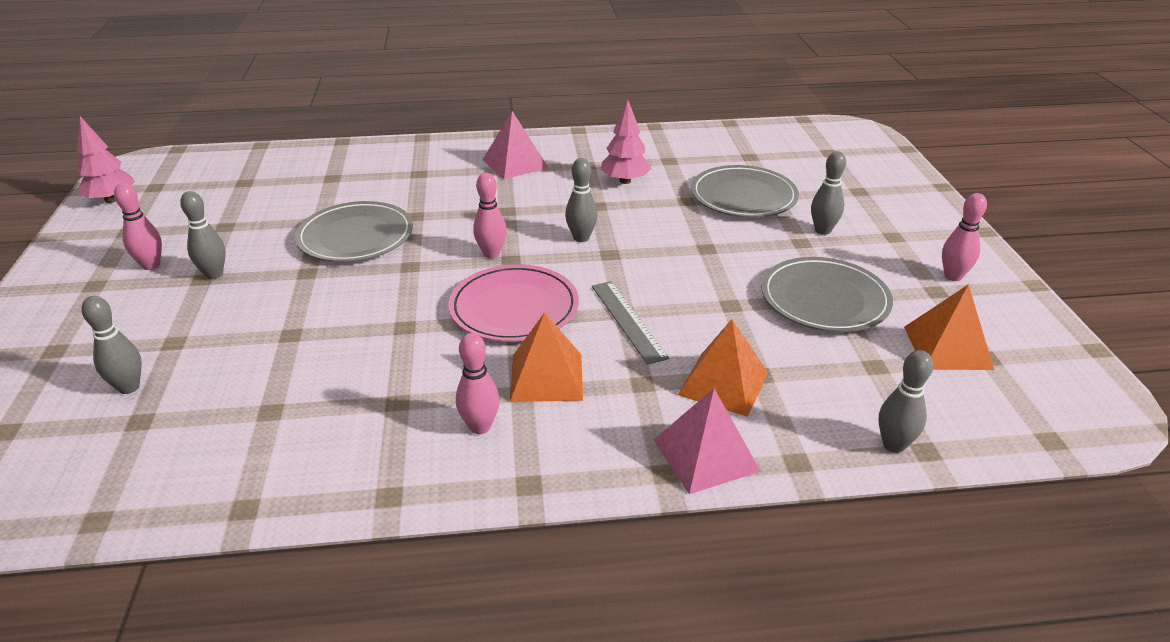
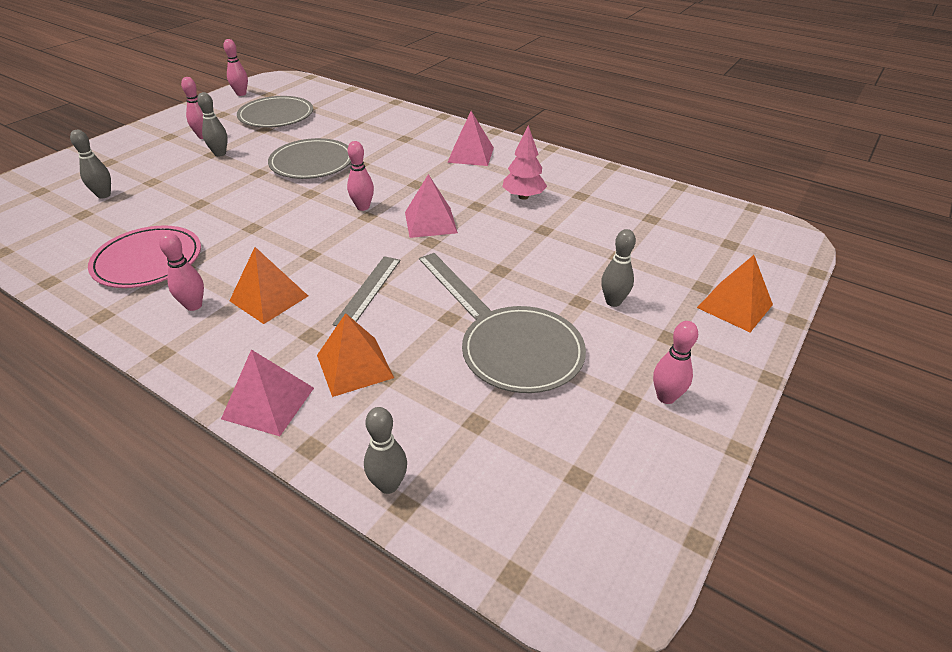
camera: 40 degrees right, 5 degrees up
(111, 200) = (241, 94): pink tree -> pink bowling pin
(514, 308) = (320, 247): pink plate -> pink plate (148, 261)
(581, 238) = (430, 222): grey bowling pin -> pink pyramid
(689, 278) = (453, 284): none -> grey ruler
(743, 196) = (592, 246): grey plate -> grey plate (276, 116)
(947, 347) = (557, 447): orange pyramid -> orange pyramid (735, 306)

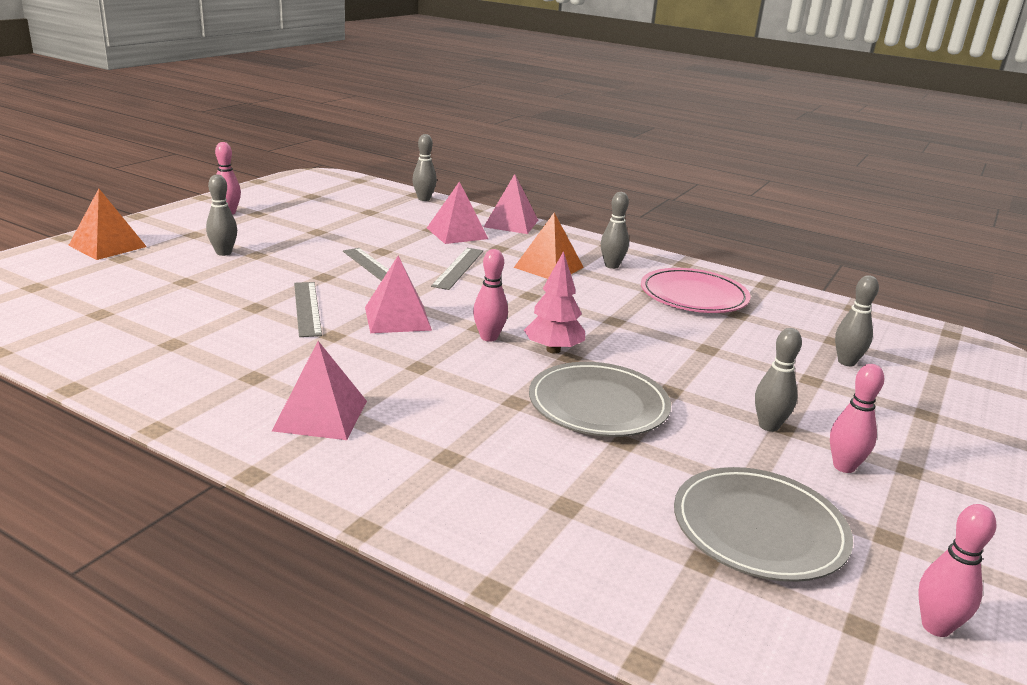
camera: 175 degrees right, 15 degrees down
(194, 305) = (611, 266): pink bowling pin -> grey bowling pin
(354, 366) = (457, 233): orange pyramid -> pink pyramid
(503, 229) = (307, 308): none -> grey ruler
(523, 196) = (260, 344): pink tree -> pink tree (553, 350)
(523, 352) = (324, 233): grey plate -> none

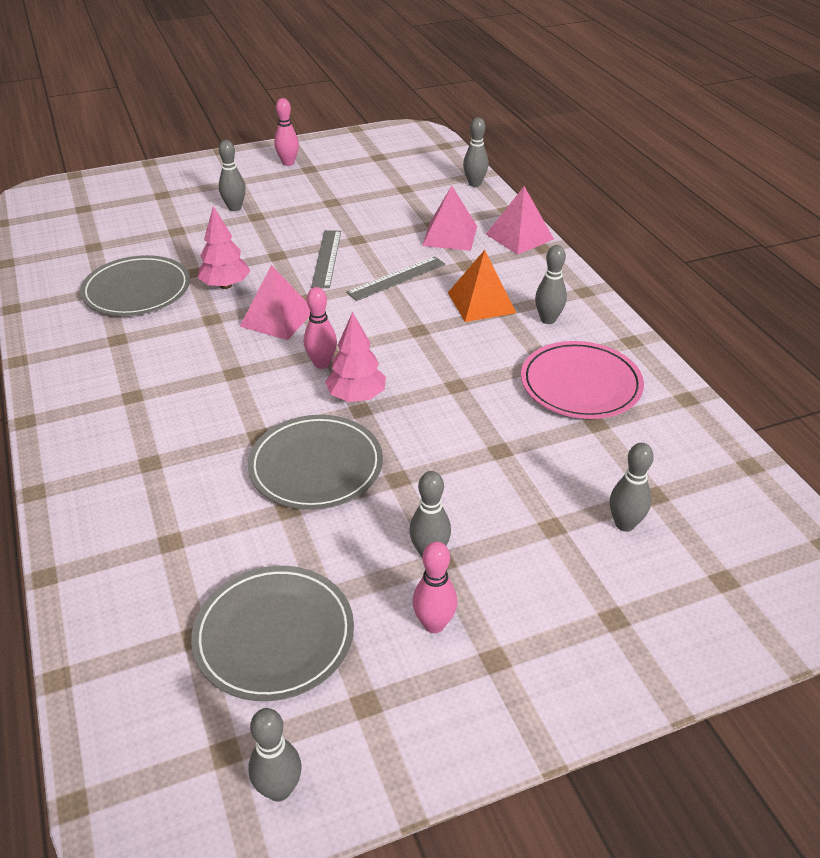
camera: 40 degrees right, 15 degrees up
(107, 246) = (166, 179): orange pyramid -> none
(214, 334) = (137, 290): none -> grey plate
(307, 308) = (225, 285): grey ruler -> pink tree
(321, 415) = (117, 390): pink pyramid -> none
(936, 627) = (279, 789): pink bowling pin -> grey bowling pin

